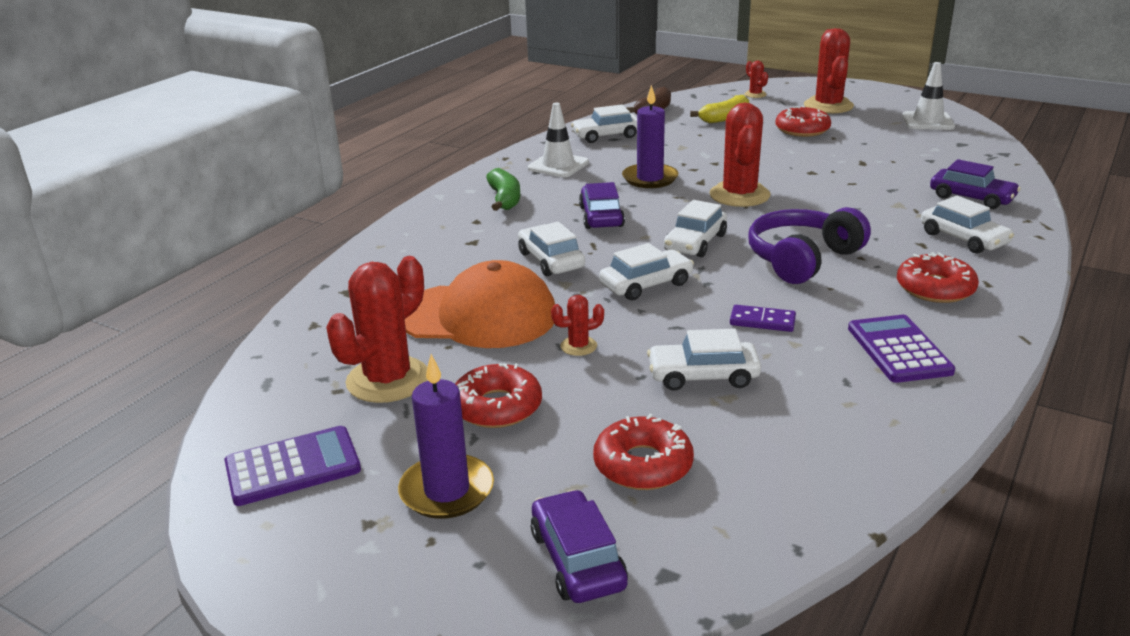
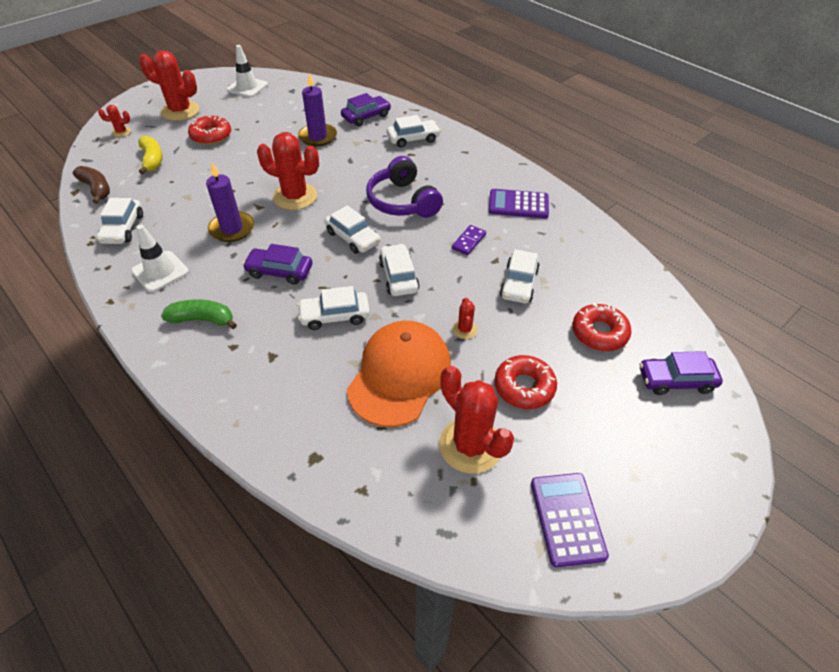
camera: 75 degrees left, 20 degrees up
(447, 490) = (608, 429): purple candle -> purple candle (318, 137)
(935, 288) = (462, 169): red donut -> none

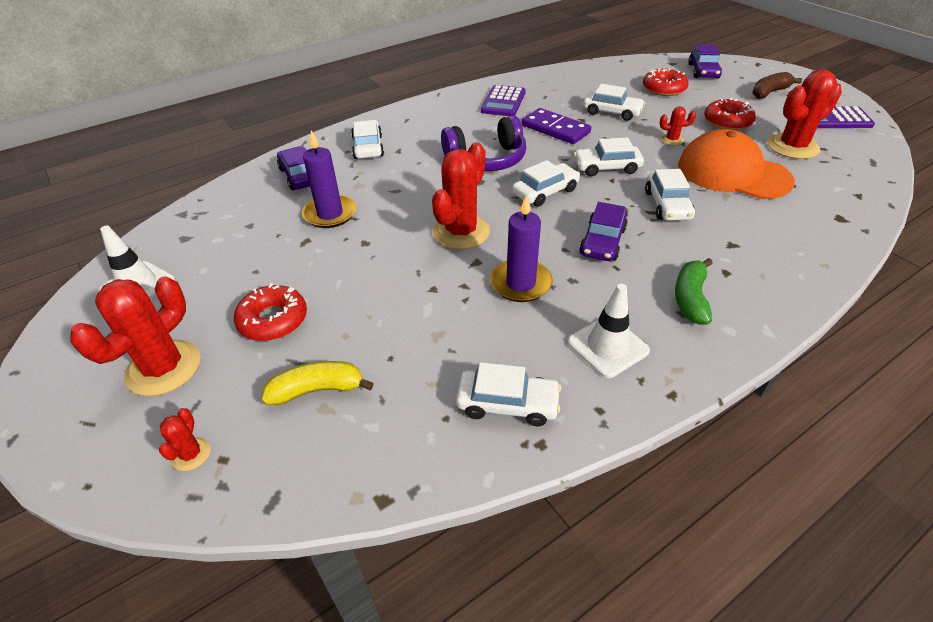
camera: 80 degrees left, 5 degrees down
(96, 189) = (384, 463): brown banana -> brown banana (769, 92)
(469, 241) = (555, 129): purple domino -> purple domino, size x1.70

